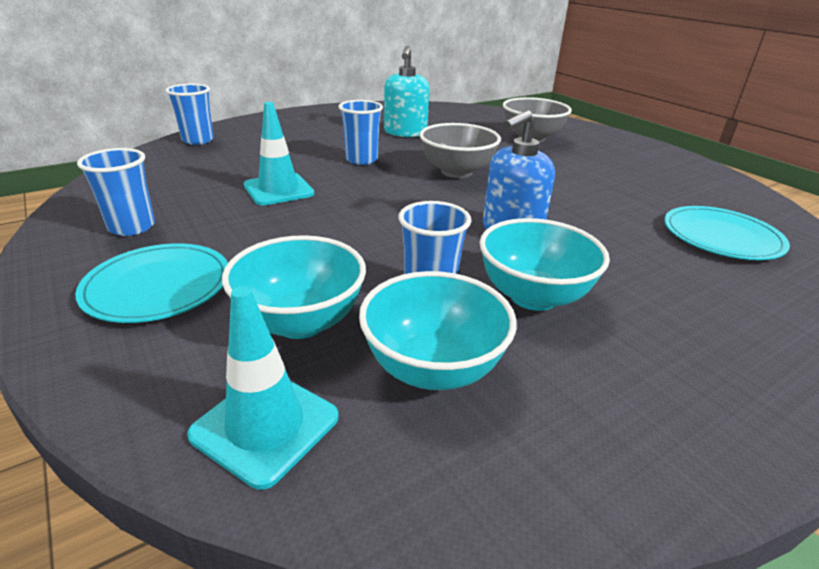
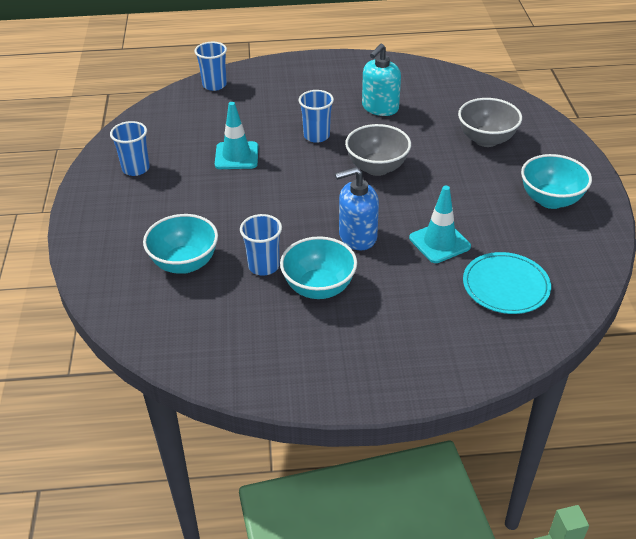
camera: 30 degrees right, 10 degrees up
(158, 286) = (130, 218): turquoise plate -> none
(265, 426) = (138, 310): turquoise traffic cone -> turquoise traffic cone (439, 242)
(433, 368) = (227, 309): turquoise bowl -> turquoise bowl (550, 200)

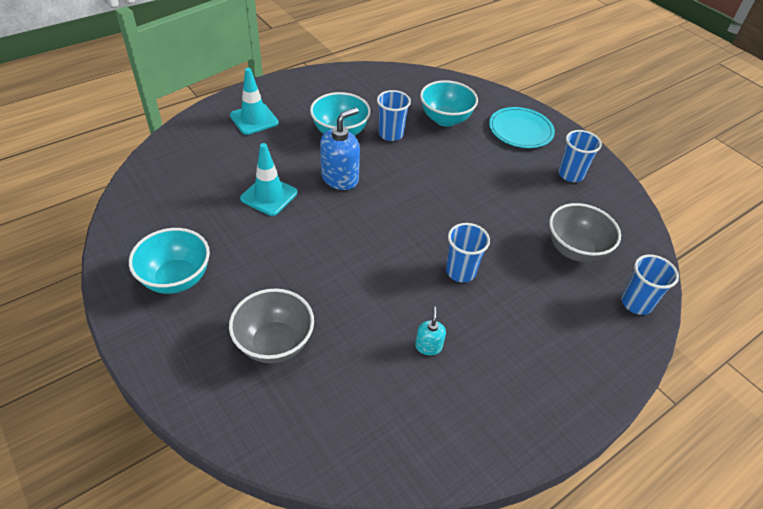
camera: 145 degrees right, 5 degrees up
(236, 156) = (508, 218): turquoise traffic cone -> turquoise traffic cone (254, 119)
(377, 168) = (371, 254): grey bowl -> grey bowl (575, 250)
(380, 108) = (428, 346): turquoise soap dispenser -> turquoise soap dispenser, size x0.52
(506, 286) = (199, 177): turquoise plate -> turquoise plate (520, 130)

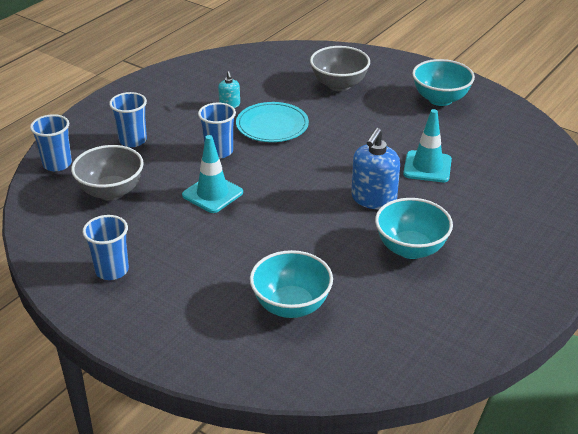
camera: 165 degrees right, 10 degrees down
(254, 119) = (521, 238): turquoise traffic cone -> turquoise traffic cone (212, 194)
(391, 134) = (350, 263): blue cup -> blue cup (133, 140)
(520, 130) = (182, 318): turquoise plate -> turquoise plate (272, 125)

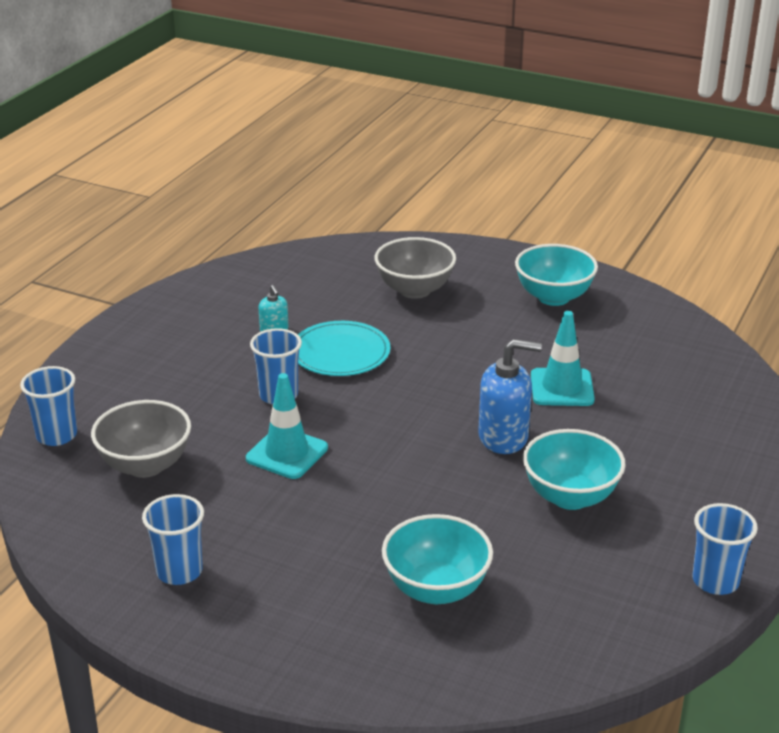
camera: 10 degrees left, 5 degrees down
(133, 140) = (154, 392): blue cup -> blue cup (715, 581)
(373, 199) = (503, 437): blue soap dispenser -> blue soap dispenser turned 105 degrees counterclockwise

